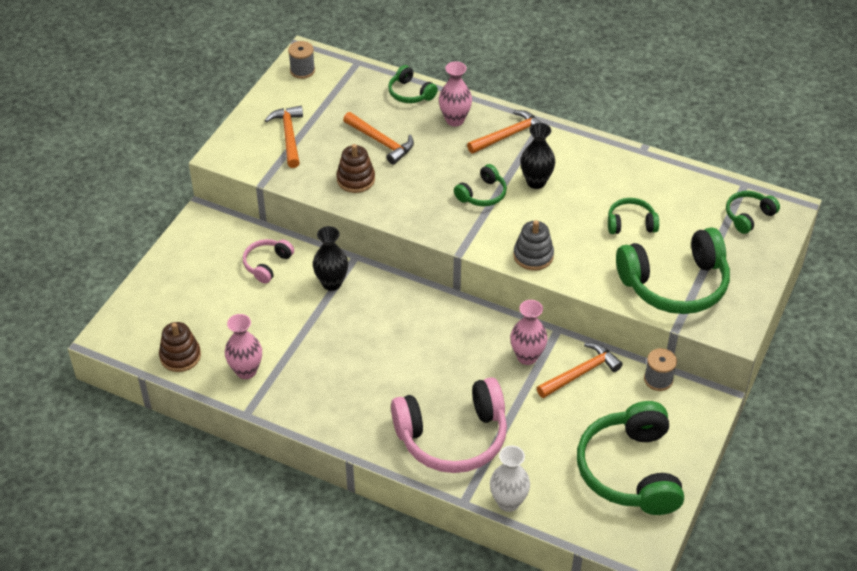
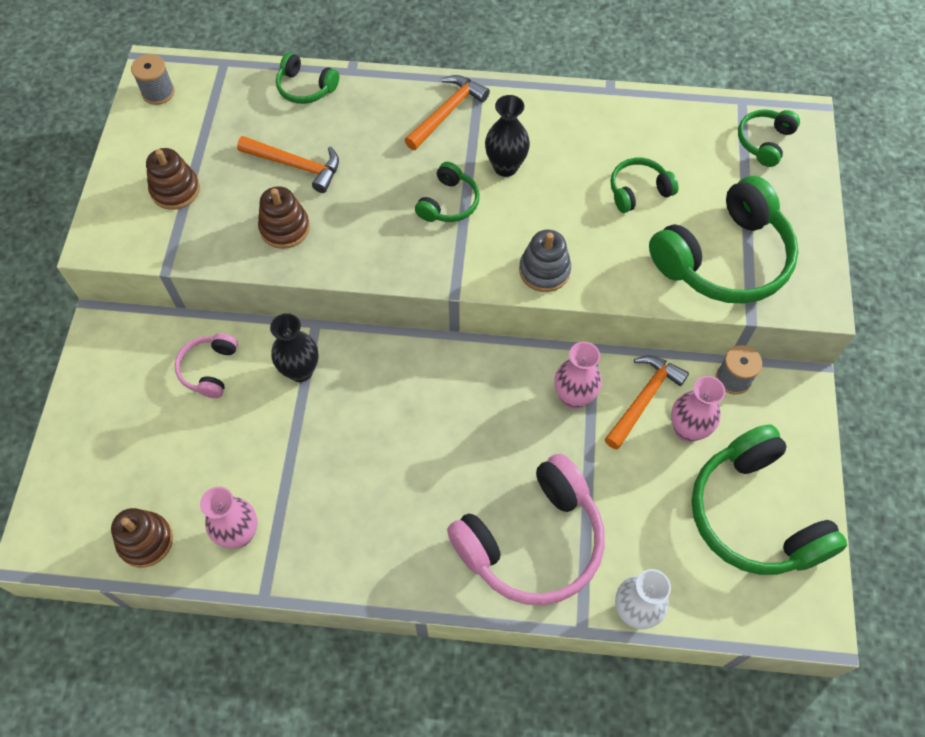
camera: 20 degrees left, 15 degrees up
(289, 136) = (175, 190): orange hammer -> brown stacking toy
(455, 120) = (374, 109): pink vase -> pink vase (687, 430)

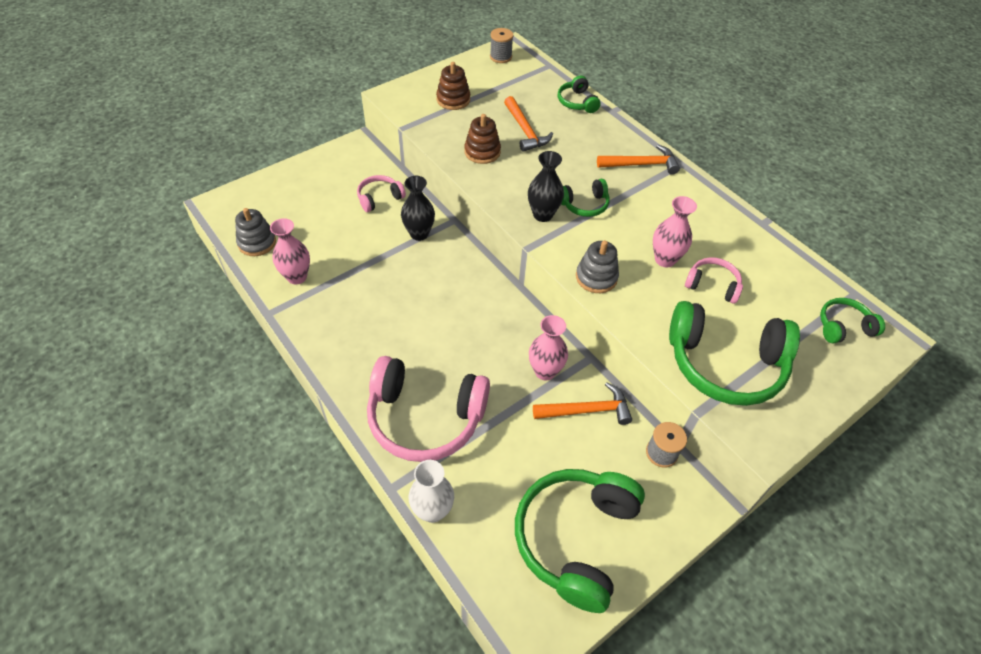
camera: 45 degrees right, 10 degrees down
(146, 541) = (257, 242): brown stacking toy -> grey stacking toy
(505, 167) = (641, 213): black vase -> black vase (543, 215)
(638, 191) = (712, 285): green headphones -> pink headphones
(687, 430) = (593, 451): pink vase -> pink vase (665, 259)

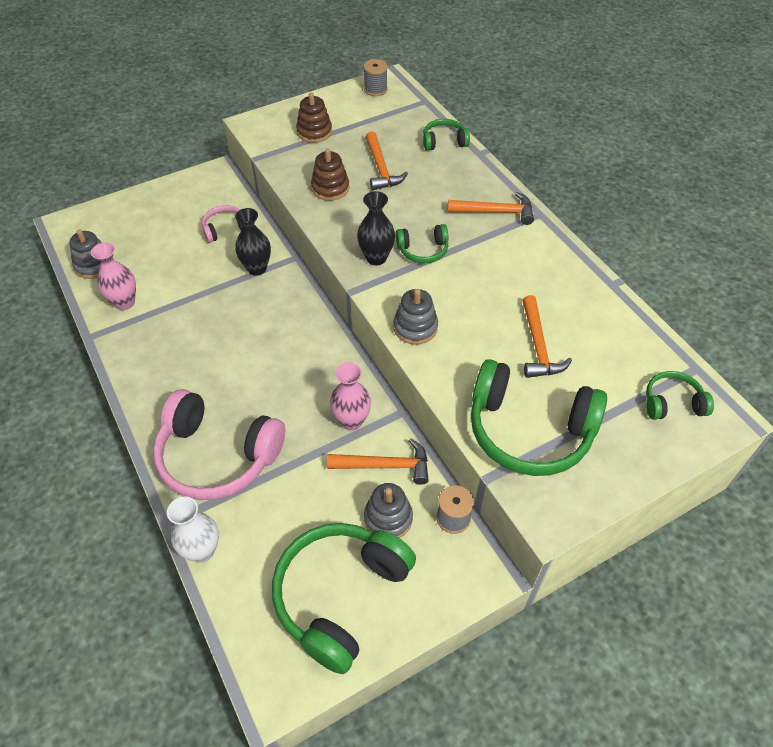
camera: 10 degrees right, 0 degrees up
(577, 102) = (444, 142): green headphones -> green headphones turned 90 degrees clockwise
(602, 459) = (388, 518): none -> grey stacking toy
(665, 259) = (494, 314): pink vase -> none
(712, 285) = (538, 346): pink headphones -> orange hammer

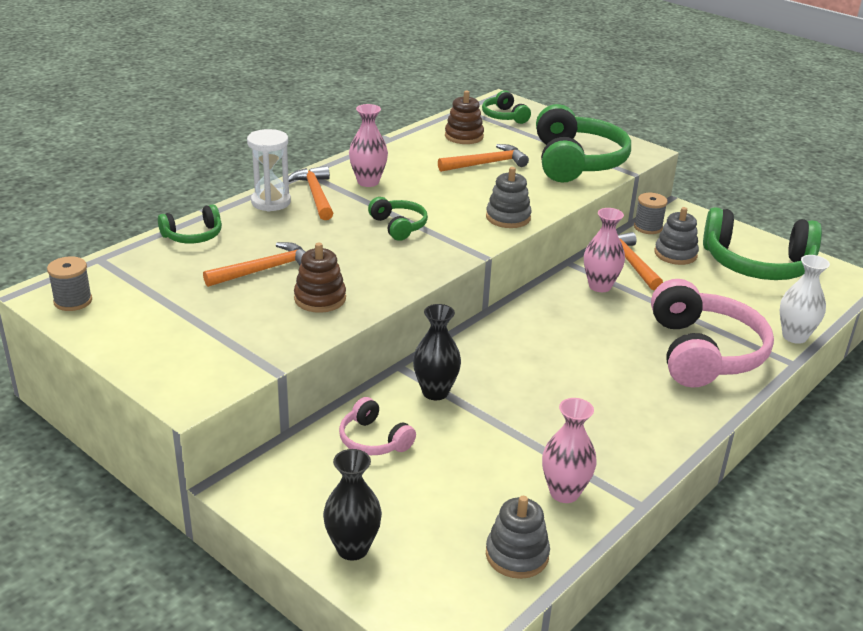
camera: 110 degrees left, 20 degrees down
(314, 132) = (197, 334): brown stacking toy -> brown stacking toy (464, 136)
(376, 258) = (426, 250): black vase -> black vase (352, 548)
(444, 142) = (193, 236): green headphones -> green headphones turned 90 degrees counterclockwise
(488, 185) = (271, 202): none -> white hourglass
(513, 249) = (368, 182): none -> pink vase

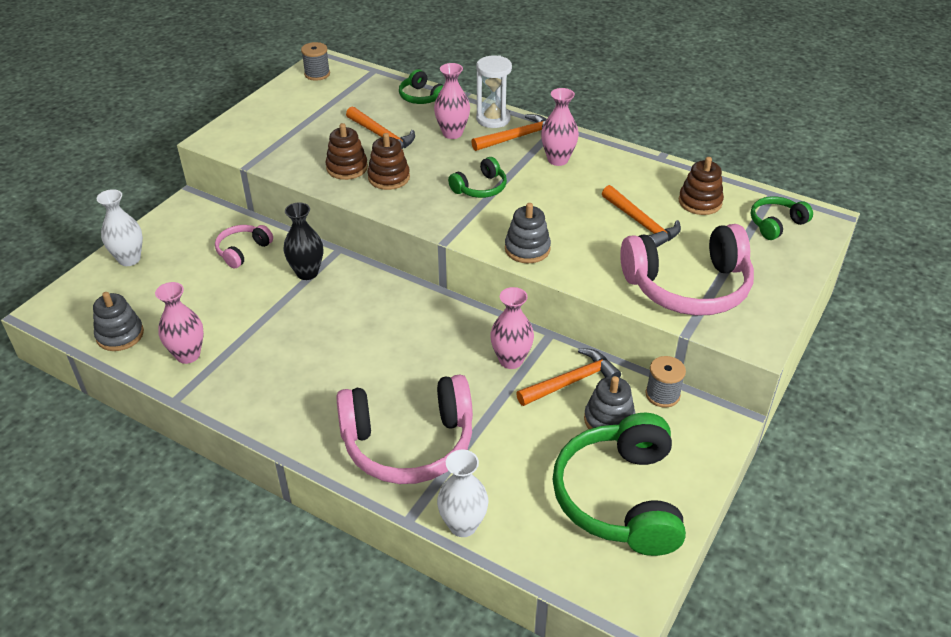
camera: 80 degrees right, 10 degrees up
(285, 227) = (452, 133): none -> pink vase
(352, 548) = (129, 259): black vase -> white vase
(354, 274) = (389, 177): none -> brown stacking toy
(576, 162) = (688, 286): green headphones -> pink headphones

